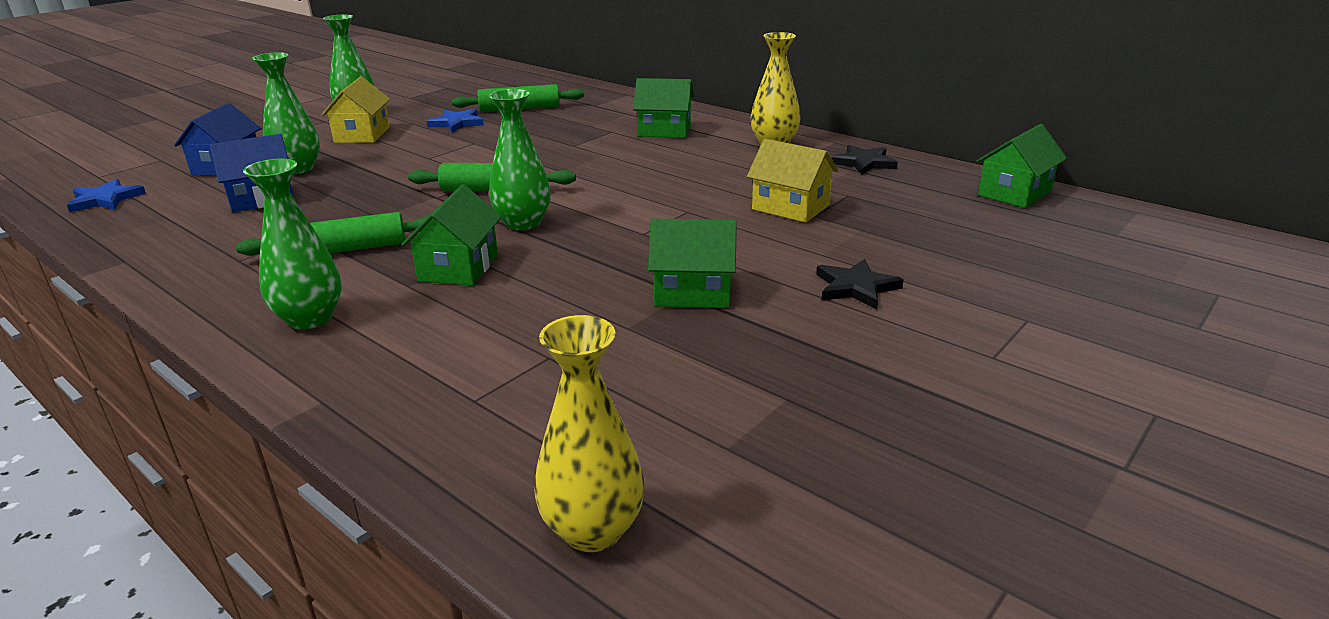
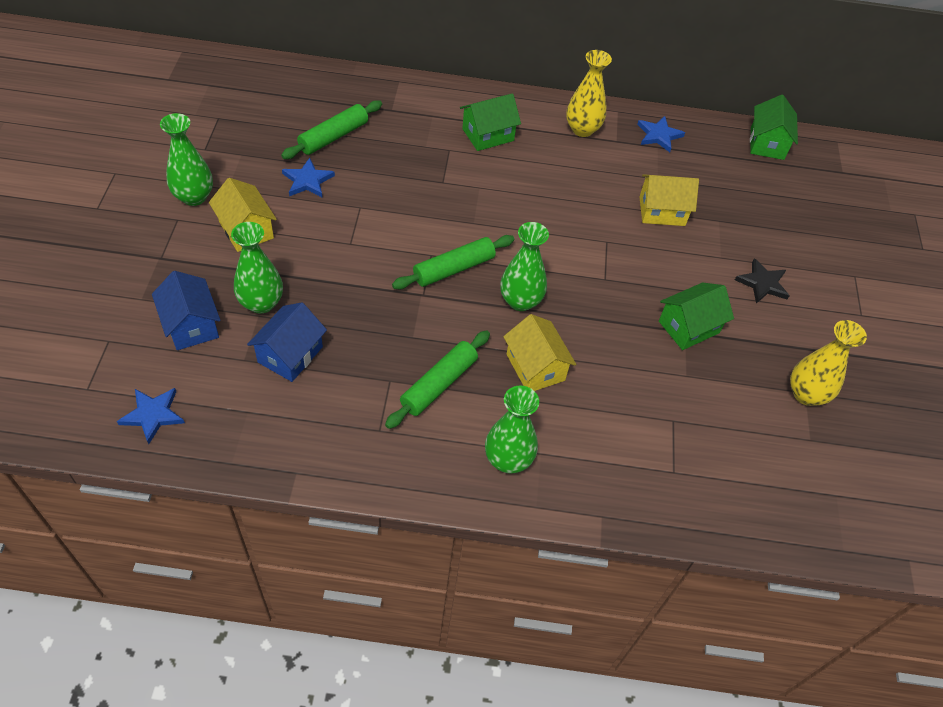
camera: 40 degrees left, 25 degrees up
(458, 267) = (535, 367): green house -> yellow house
(593, 530) = (807, 519): yellow vase -> yellow vase (806, 394)
(864, 163) = (658, 135): black star -> blue star

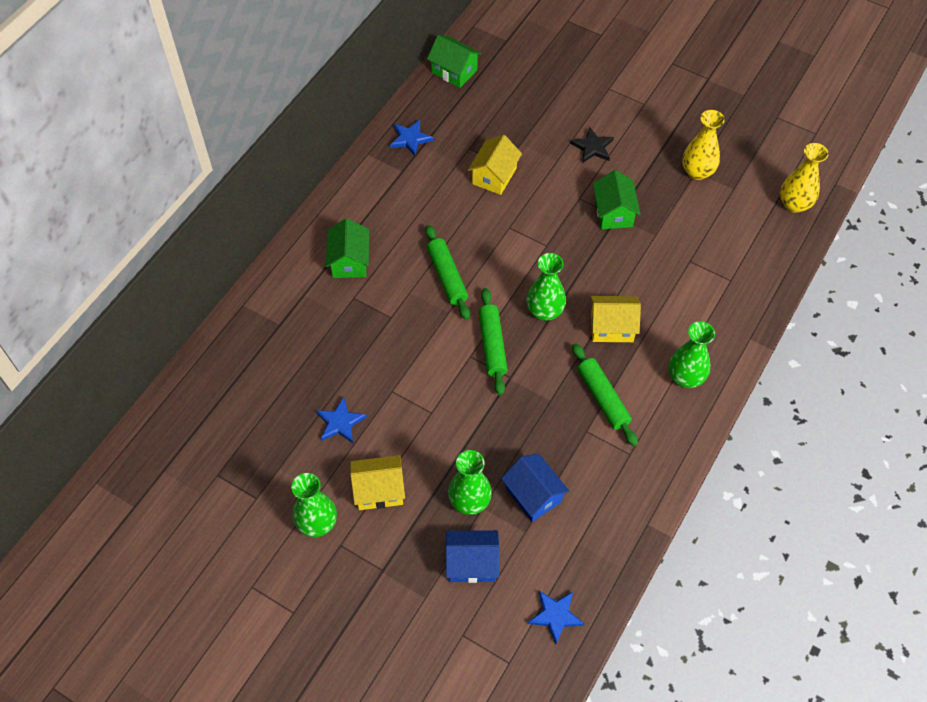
camera: 60 degrees left, 5 degrees up
(333, 137) = (292, 383): green rolling pin -> green rolling pin (447, 276)
(582, 129) = (377, 189): yellow vase -> yellow vase (794, 204)

